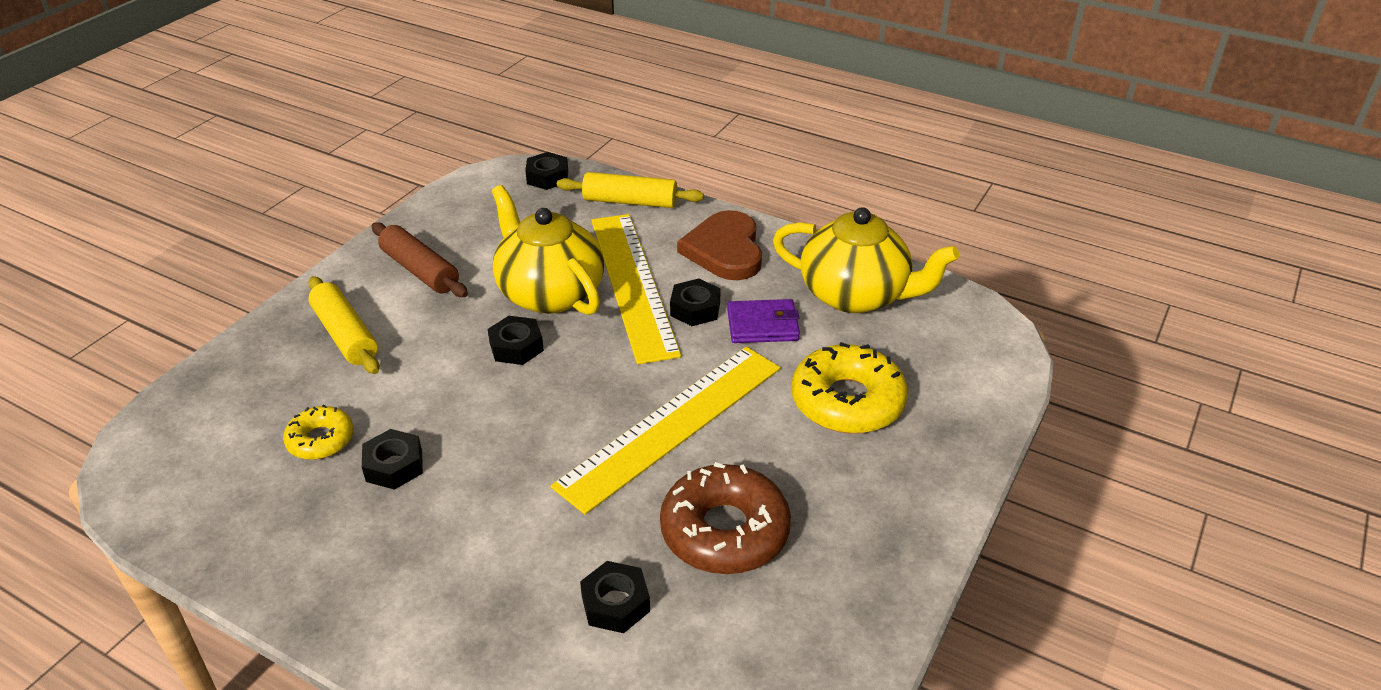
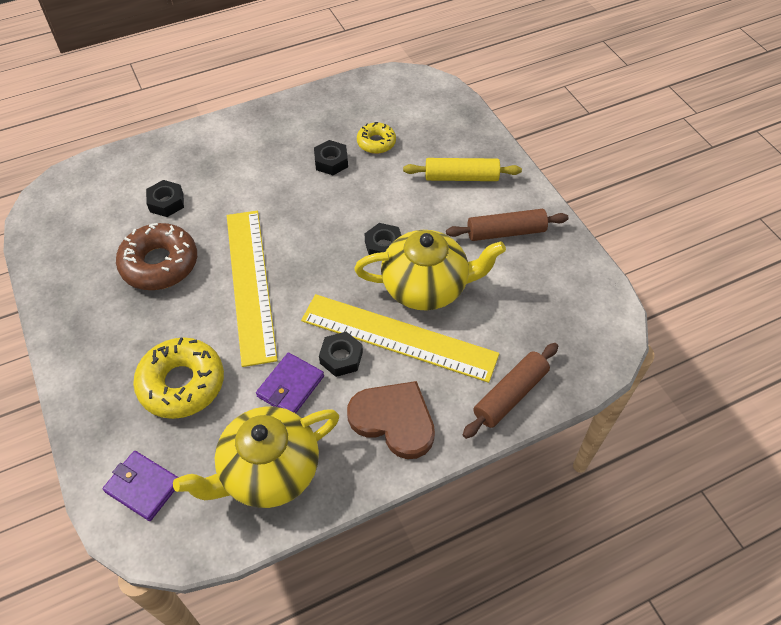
camera: 125 degrees right, 15 degrees up
(547, 177) = (588, 357): black nut -> none
(630, 201) = (510, 395): yellow rolling pin -> brown rolling pin
(966, 361) = (143, 487): none -> purple wallet

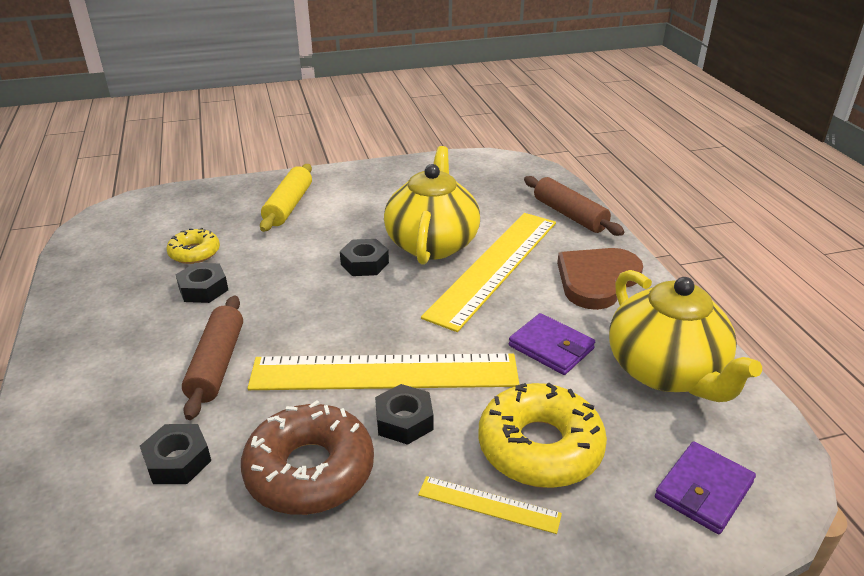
camera: 80 degrees left, 20 degrees down
(133, 358) = (489, 504): none -> yellow ruler
(341, 357) = (515, 307): black nut -> black nut (404, 420)
(506, 232) = (377, 192): brown rolling pin -> brown rolling pin (217, 364)

